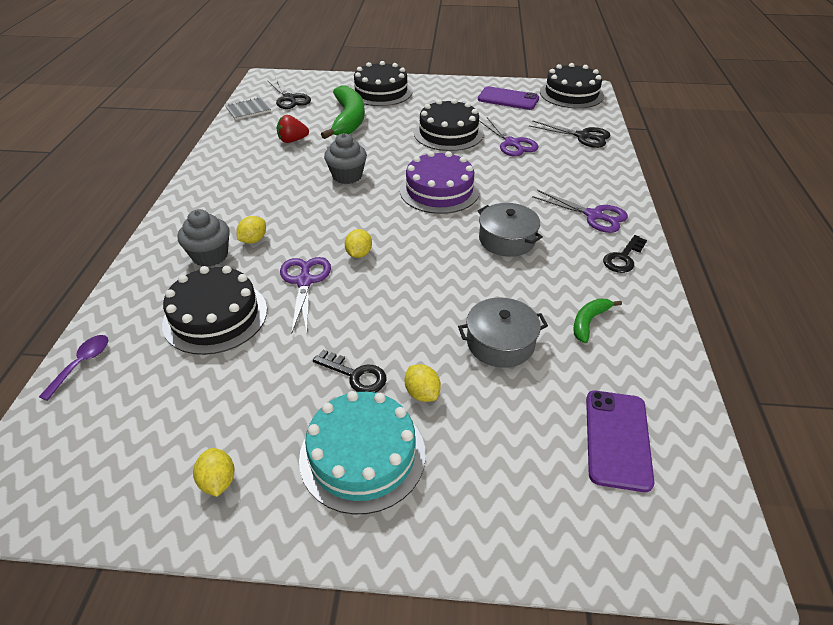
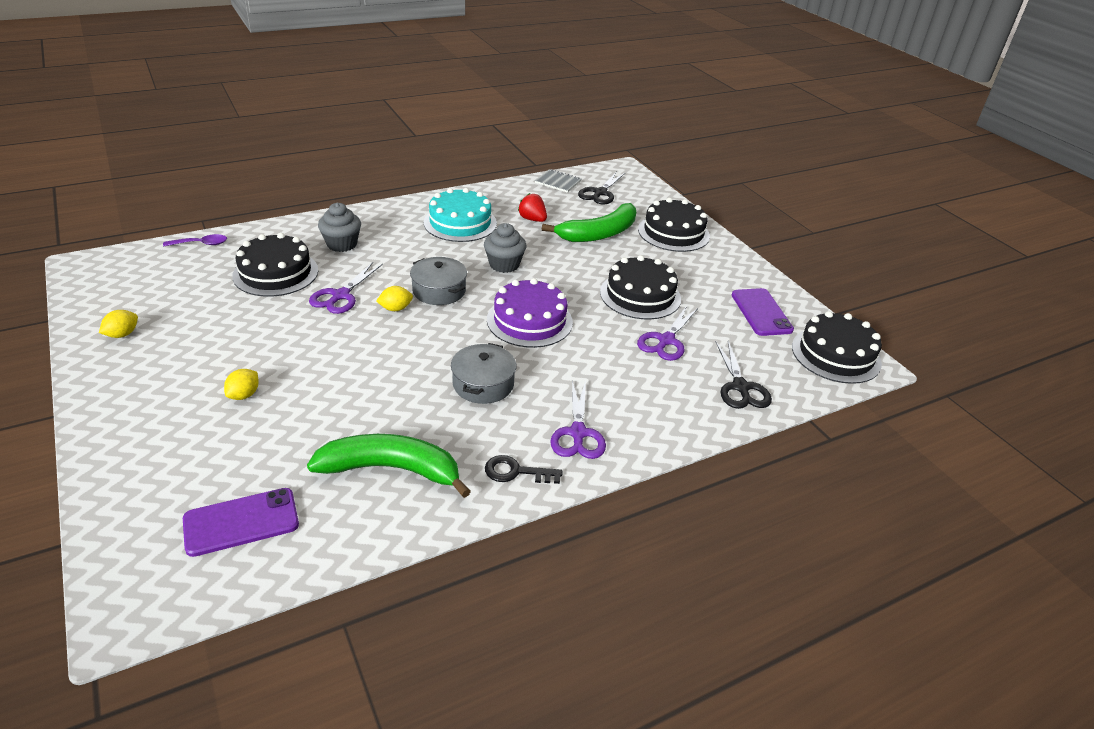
camera: 55 degrees right, 5 degrees down
(253, 240) = (375, 254): yellow lemon -> none
(305, 281) = (341, 295): purple scissors -> purple scissors turned 150 degrees clockwise
(355, 375) = (248, 356): black key -> none
(362, 455) = (168, 386): turquoise cake -> turquoise cake (460, 223)
(500, 343) = (328, 420): grey pot -> grey pot (439, 291)
(589, 322) = (391, 469): green banana -> green banana, size x2.05

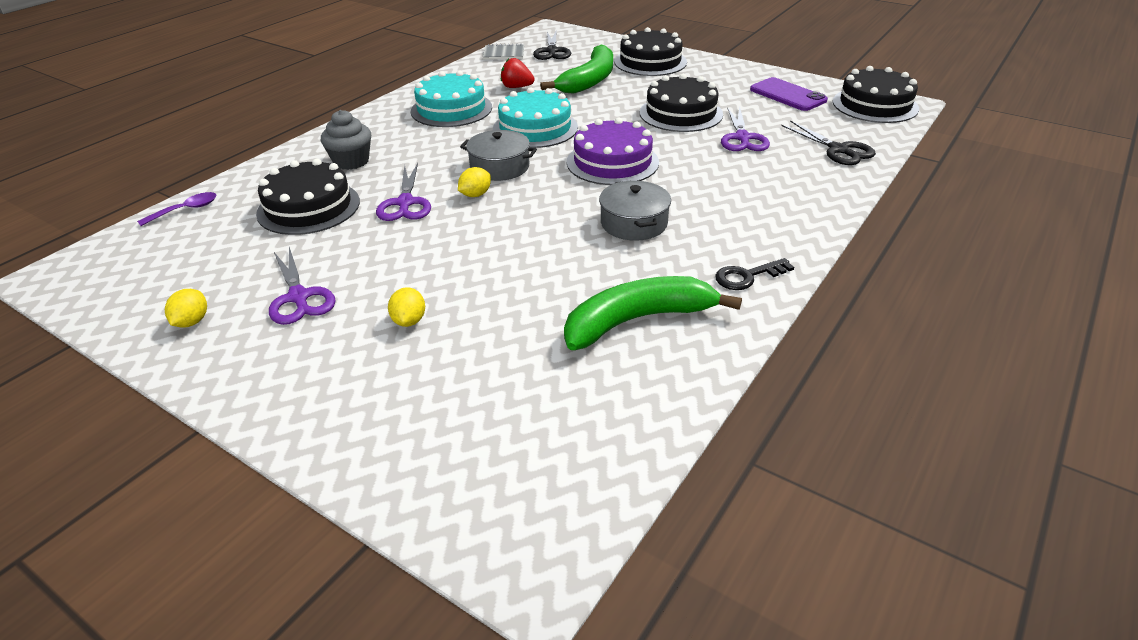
camera: 25 degrees left, 0 degrees up
(241, 522) = (548, 427): purple phone -> none
(504, 265) = (535, 128): grey cupcake -> turquoise cake
(578, 433) = (759, 228): purple scissors -> purple scissors (299, 297)

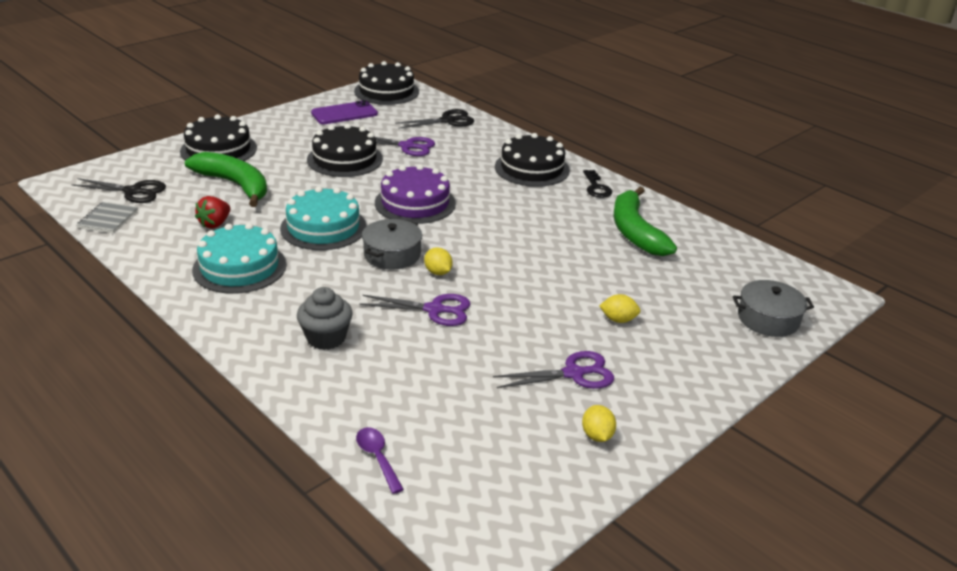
camera: 80 degrees left, 5 degrees down
(192, 322) = (597, 435): yellow lemon -> yellow lemon turned 60 degrees clockwise
(308, 207) = (414, 367): black cake -> black cake (532, 168)
(634, 223) = (516, 211): grey pot -> grey pot (768, 319)

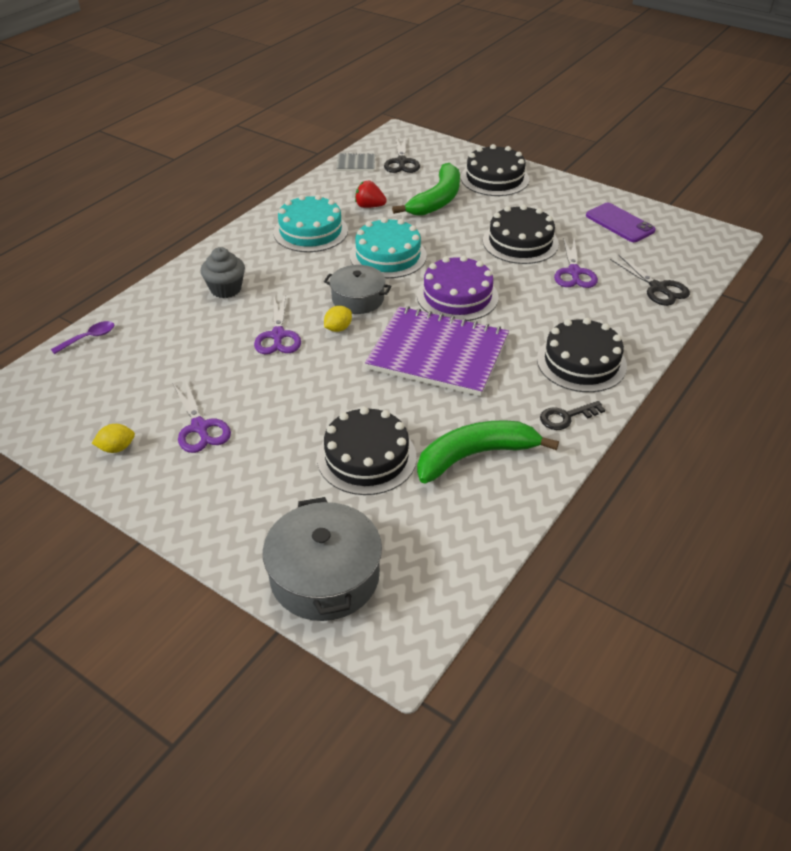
camera: 80 degrees right, 10 degrees up
(386, 91) = (698, 237): black cake -> black cake (366, 457)
(498, 226) = (438, 354): none -> purple notebook
(618, 320) = (292, 451): yellow lemon -> none
(768, 319) = (324, 576): grey pot -> grey pot, size x1.52

